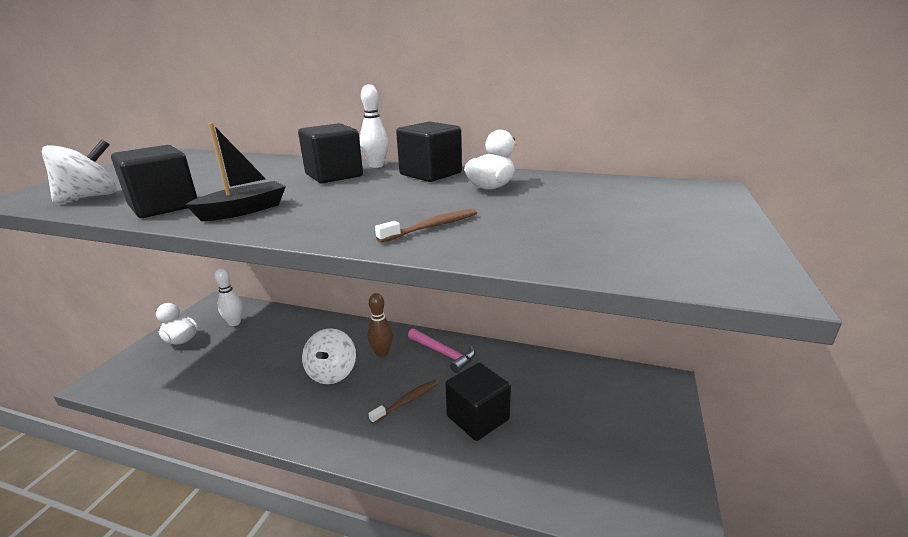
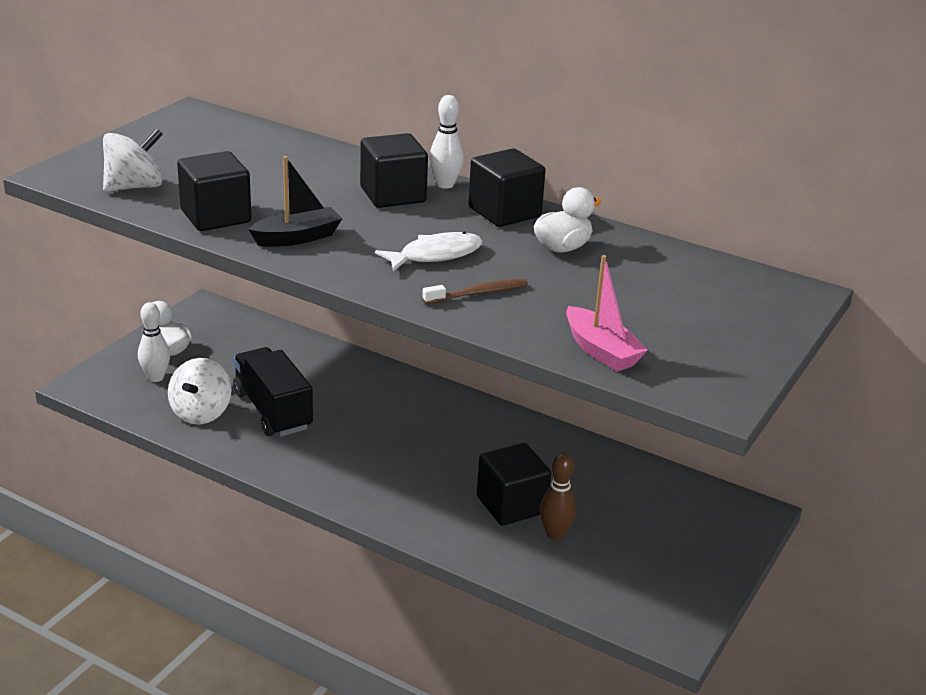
camera: 10 degrees right, 5 degrees up
(235, 323) = (233, 340): white bowling pin -> white bowling pin (156, 377)
(265, 373) = (273, 411): none -> black truck
(332, 373) = (352, 425): white spinning top -> white spinning top (201, 413)
(380, 205) = (435, 255): none -> white fish
(382, 353) = (417, 413): brown bowling pin -> brown bowling pin (555, 534)
(407, 401) = (435, 473): brown toothbrush -> none
(443, 353) = (494, 428): pink hammer -> none
(586, 255) = (601, 351): none -> pink boat

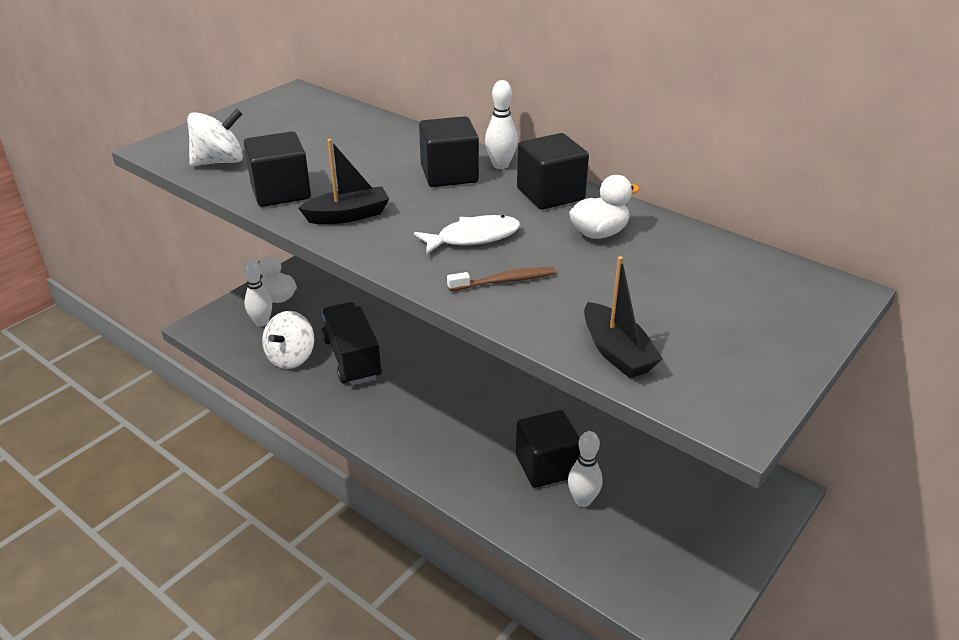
camera: 10 degrees right, 5 degrees up
(555, 534) = (583, 500): brown bowling pin -> white bowling pin
(601, 351) = (617, 352): pink boat -> black boat

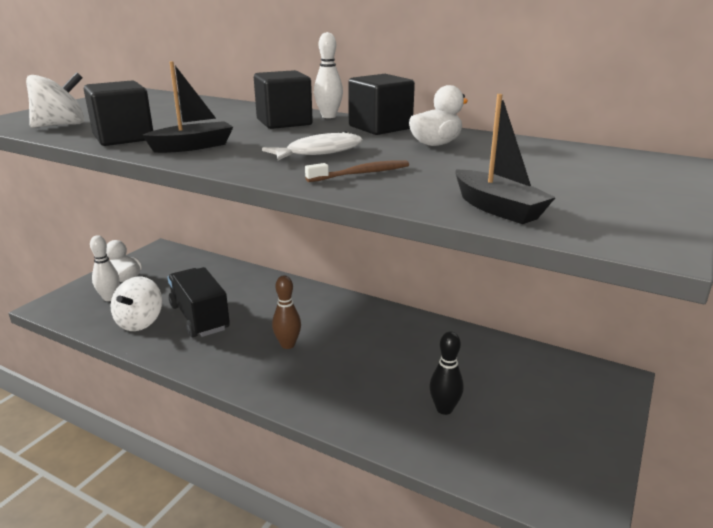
camera: 10 degrees left, 10 degrees down
(438, 404) = (288, 345): none -> brown bowling pin
(546, 466) = (401, 384): black cube -> none
(583, 500) = (444, 409): white bowling pin -> black bowling pin

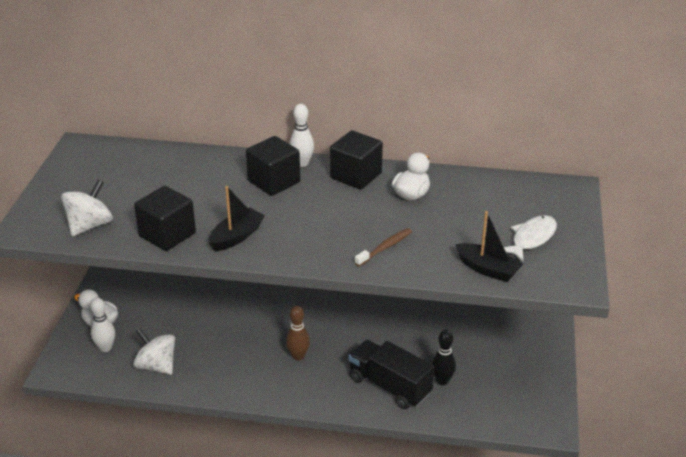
camera: 20 degrees left, 10 degrees up
(140, 322) = (156, 366): white spinning top -> white spinning top turned 135 degrees clockwise
(199, 317) = (205, 348): black truck -> black truck (389, 386)
(319, 152) = (337, 224): white fish -> white fish (531, 239)

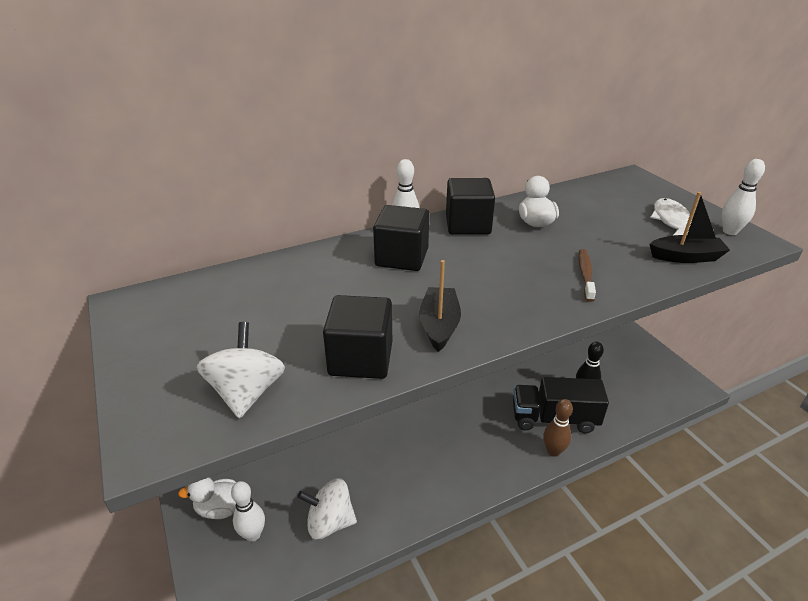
camera: 35 degrees left, 0 degrees up
(298, 356) = (454, 433): brown bowling pin -> brown bowling pin (553, 451)
(568, 267) = (730, 231): none -> white bowling pin

